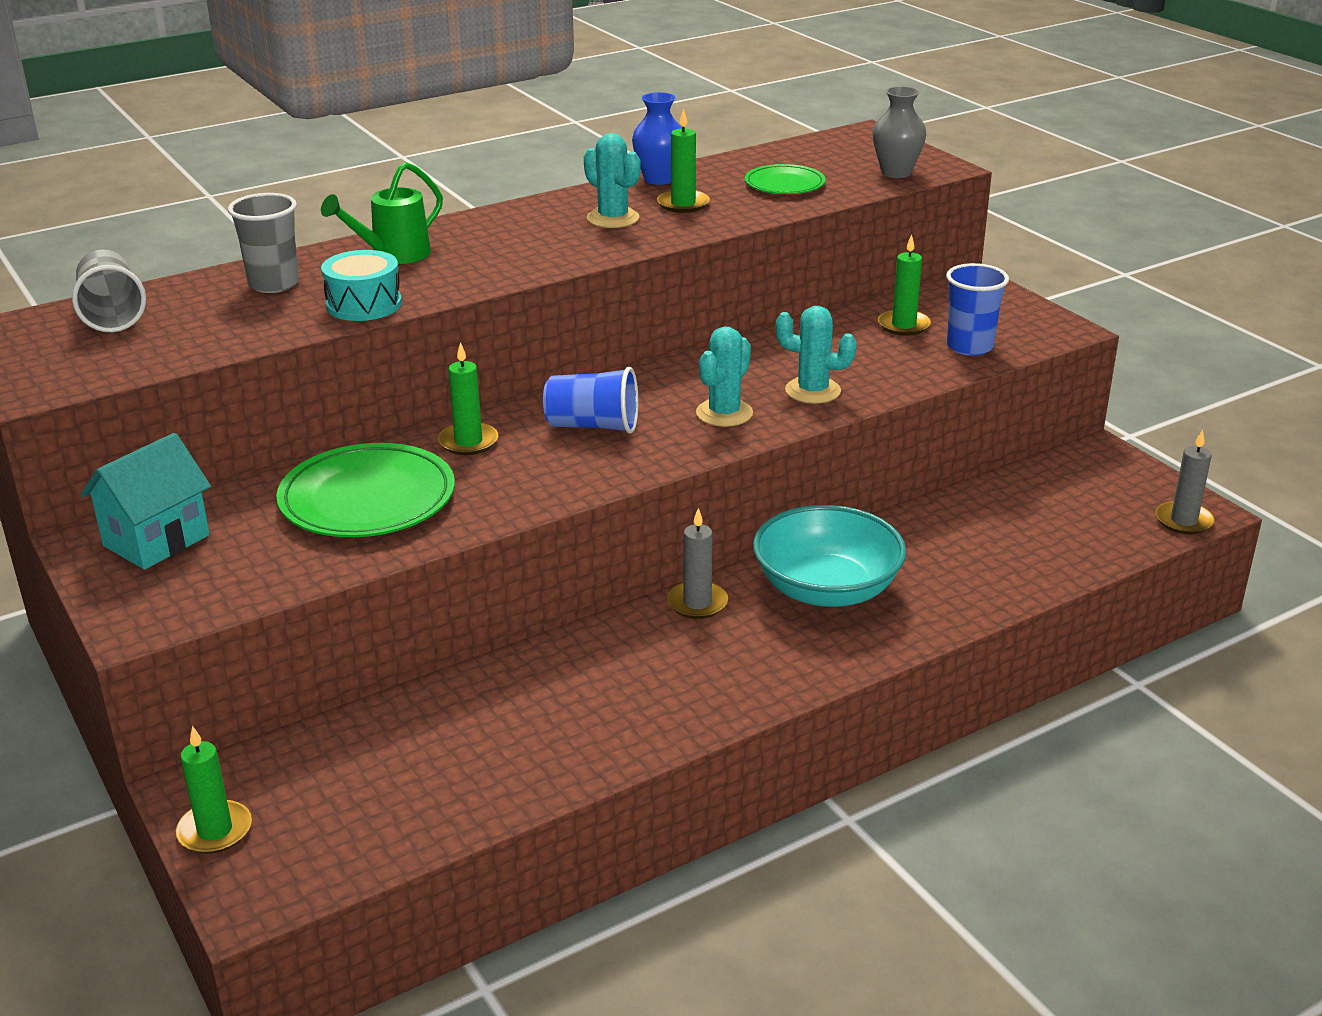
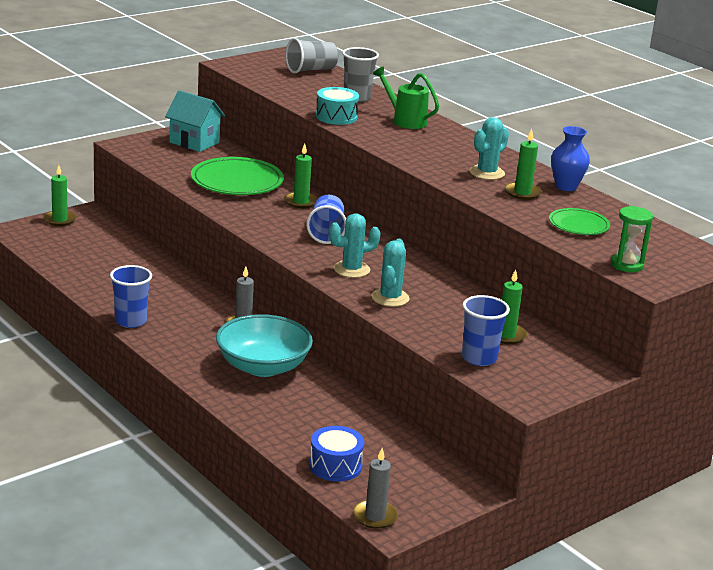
camera: 80 degrees right, 5 degrees down
(683, 723) = (131, 321): none -> blue cup
(724, 413) = (351, 269): turquoise cactus -> turquoise cactus turned 45 degrees counterclockwise
(896, 173) = (627, 265): grey vase -> green hourglass
(1080, 542) = (335, 466): none -> blue drum

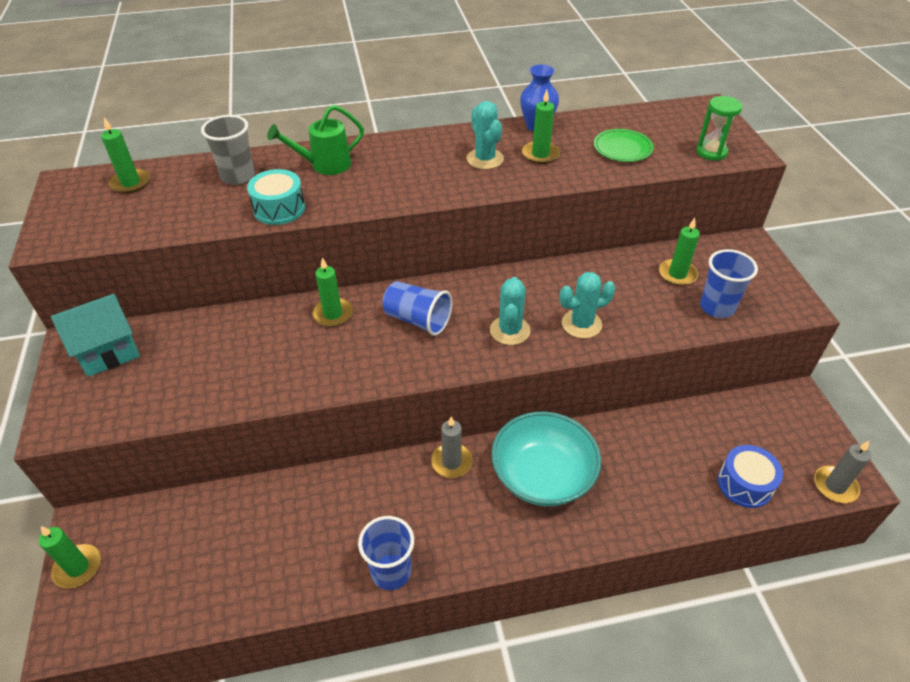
camera: 60 degrees left, 20 degrees up
(237, 181) = (246, 350): green plate -> none
(311, 70) = (131, 183): grey cup -> green candle
(390, 298) = (581, 324): turquoise cactus -> turquoise cactus turned 60 degrees counterclockwise

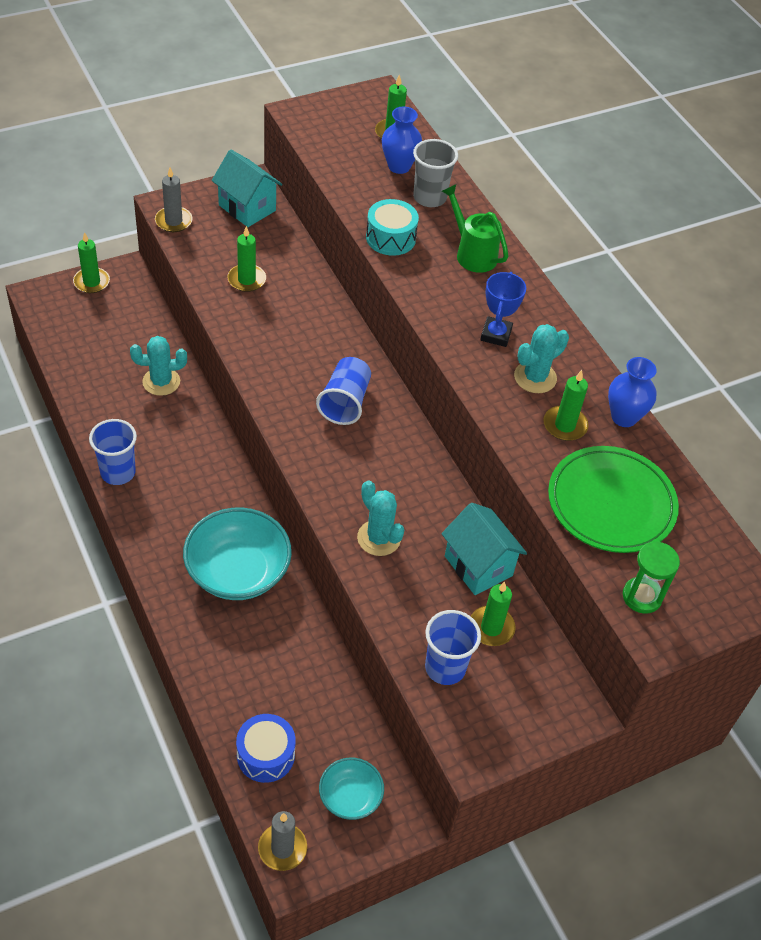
camera: 70 degrees right, 5 degrees up
(181, 187) = (399, 166): none -> blue vase
(333, 314) = (334, 338): green candle -> green candle (246, 280)
(429, 170) = (496, 334): none -> blue trophy
(451, 462) = (237, 496): grey candle -> grey candle (173, 221)
(510, 330) = (351, 477): turquoise cactus -> turquoise cactus (161, 382)
(616, 269) = (478, 566): none -> turquoise house
(622, 148) = (611, 503): green plate -> green plate, size x1.76
(780, 429) = (350, 797): none -> turquoise bowl

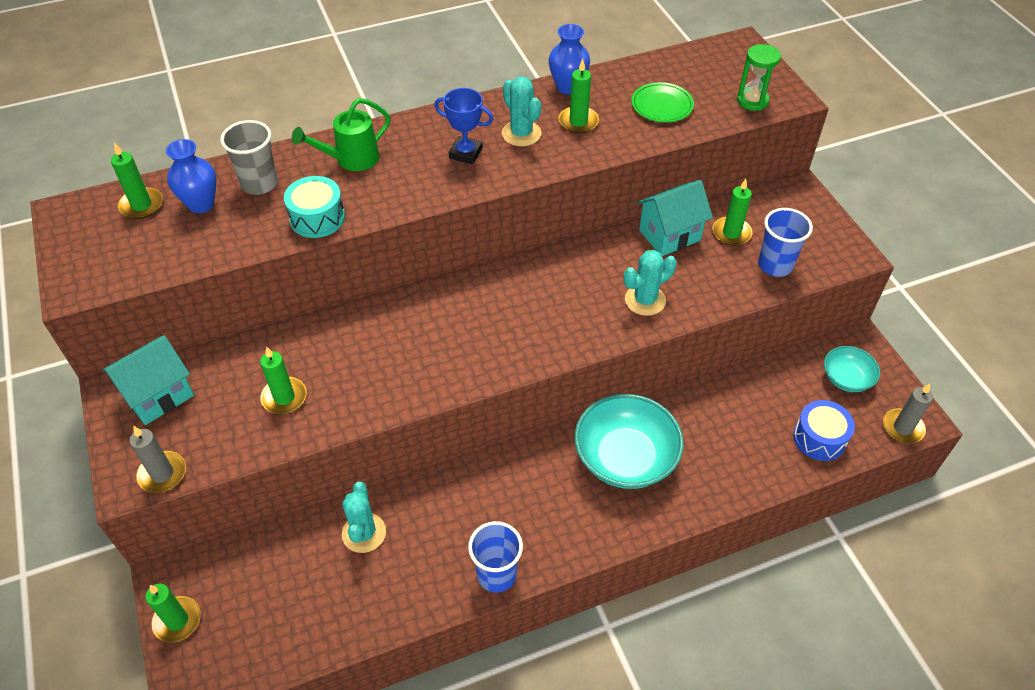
camera: 80 degrees left, 0 degrees up
(345, 402) = (478, 317): blue cup -> none
(611, 503) = (662, 105): green plate -> green plate, size x0.57

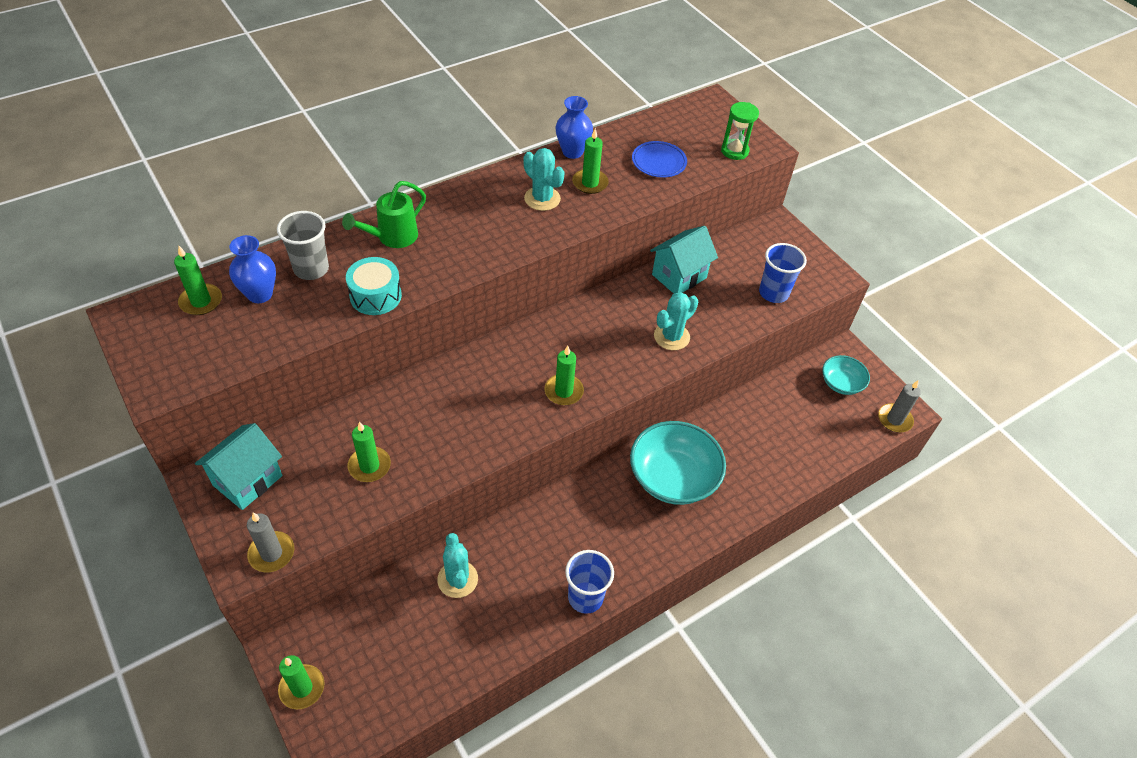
camera: 15 degrees left, 0 degrees up
(465, 153) = (497, 221): blue trophy -> none
(662, 105) = (659, 162): green plate -> blue plate
(731, 233) = (731, 269): green candle -> green candle (564, 391)
(819, 438) = (830, 437): blue drum -> none

